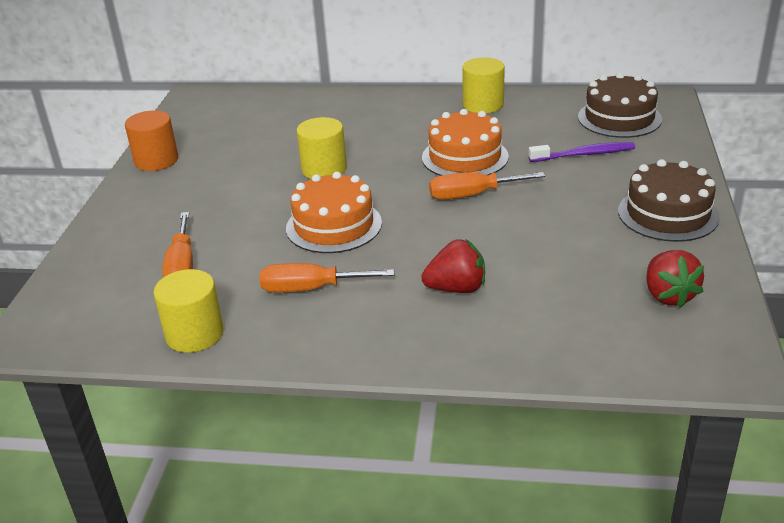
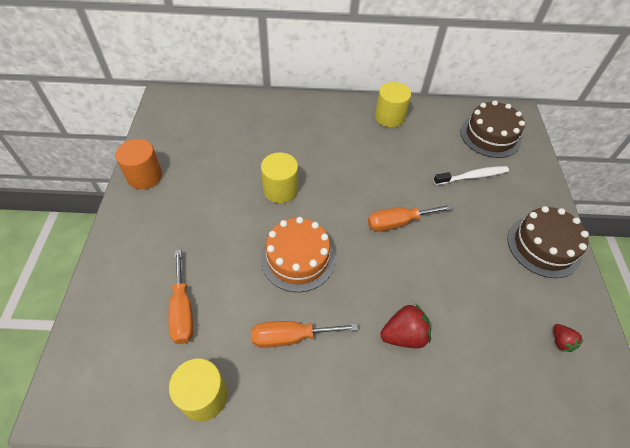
camera: 10 degrees left, 20 degrees up
(465, 157) = (385, 177): orange cake -> none
(584, 154) = (472, 176): purple toothbrush -> white toothbrush
(668, 295) = (561, 342): red strawberry -> red strawberry, size x0.58

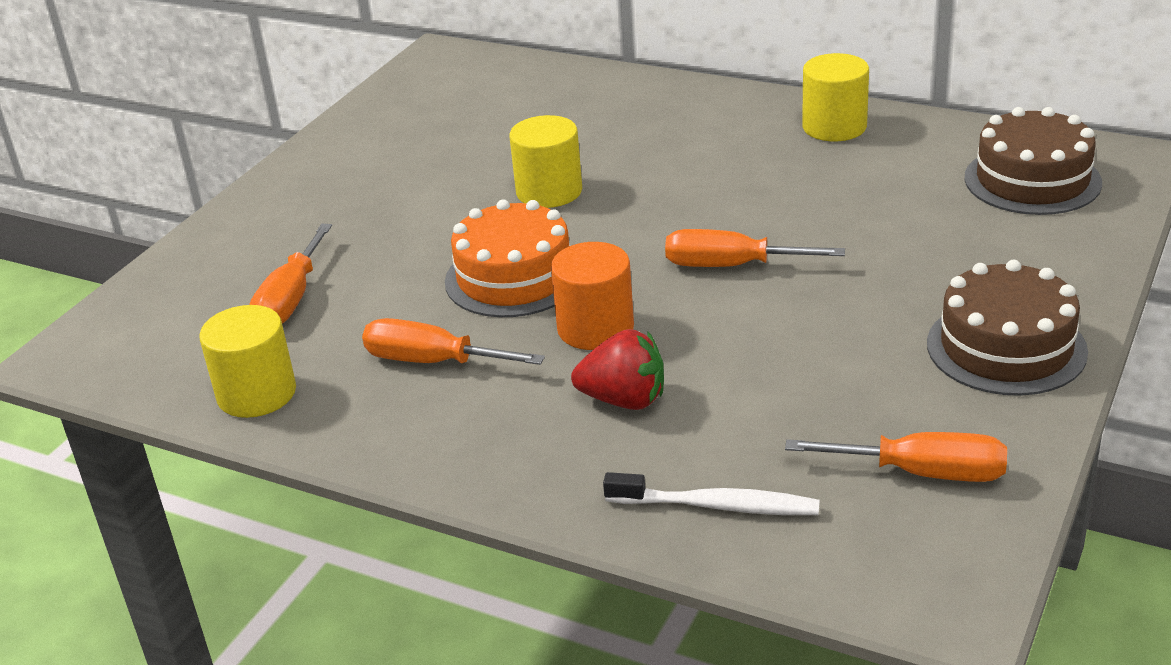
camera: 30 degrees right, 20 degrees down
(145, 176) = (340, 143): orange cylinder -> orange cylinder (595, 328)
(472, 176) = (938, 230): white toothbrush -> white toothbrush (716, 506)
(561, 342) = (922, 473): red strawberry -> orange screwdriver

